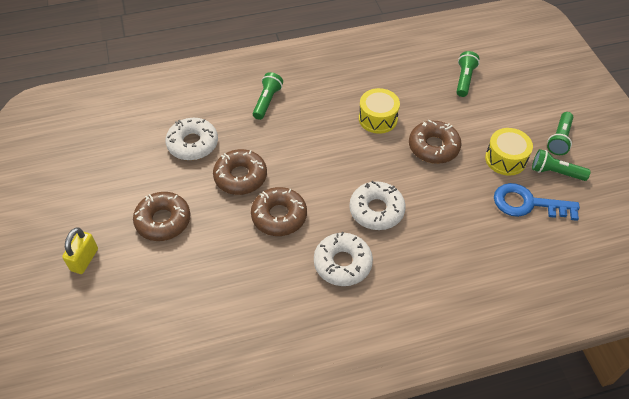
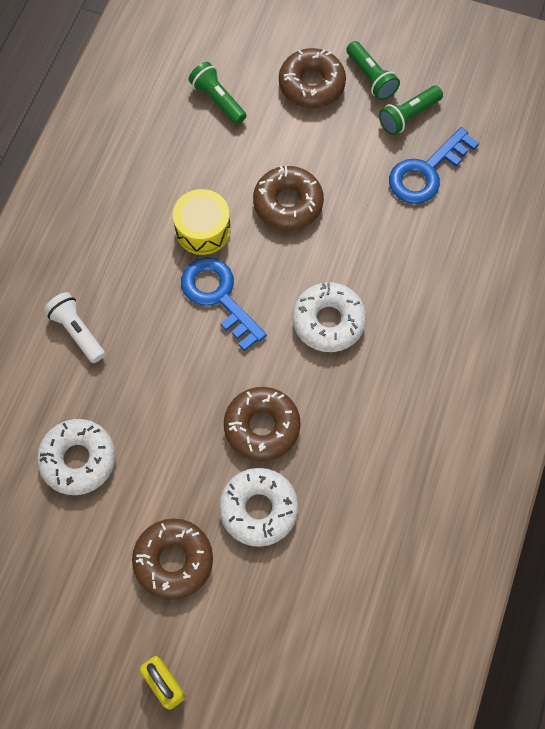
camera: 55 degrees left, 15 degrees up
(240, 177) = (173, 434): brown donut -> brown donut (311, 84)
(267, 101) = (77, 331): green flashlight -> white flashlight
(342, 263) = (371, 401): white donut -> white donut (258, 509)
(343, 149) = (219, 297): none -> blue key
(505, 159) = (357, 147): yellow drum -> none

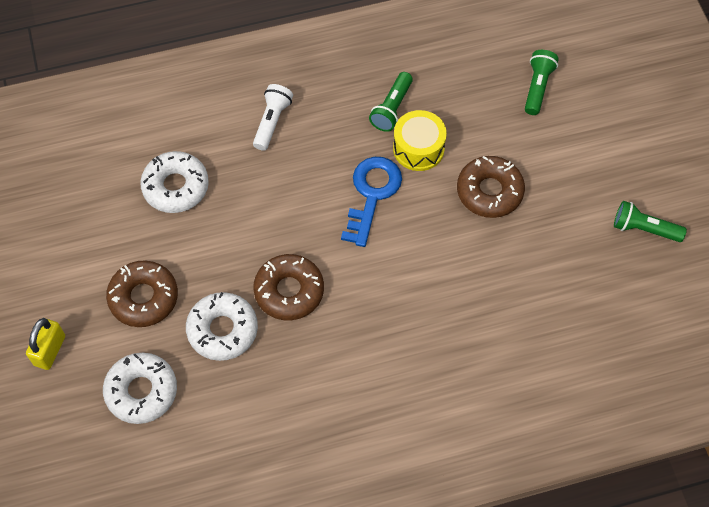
camera: 55 degrees right, 5 degrees down
(311, 84) = (610, 142): brown donut -> none
(328, 321) = (412, 283): white donut -> white donut (141, 391)
(371, 78) = (654, 180): green flashlight -> green flashlight (392, 108)
(426, 172) = (604, 273): blue key -> none

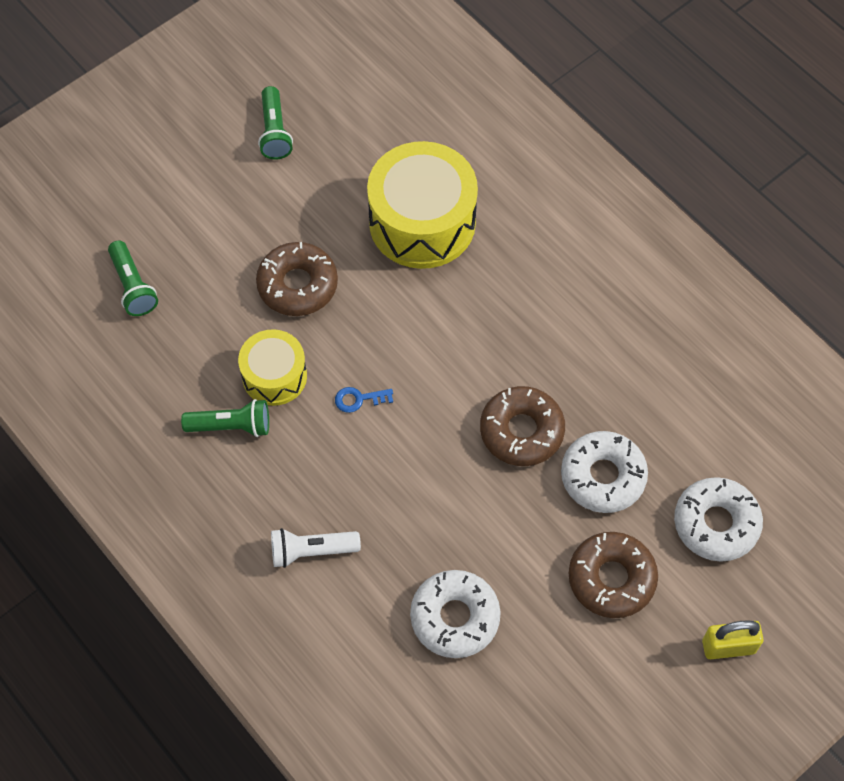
camera: 115 degrees left, 0 degrees up
(372, 194) = (359, 399): blue key -> blue key, size x0.46
(508, 301) = (422, 222): none -> yellow drum
(537, 87) = (133, 286): green flashlight -> green flashlight turned 105 degrees counterclockwise

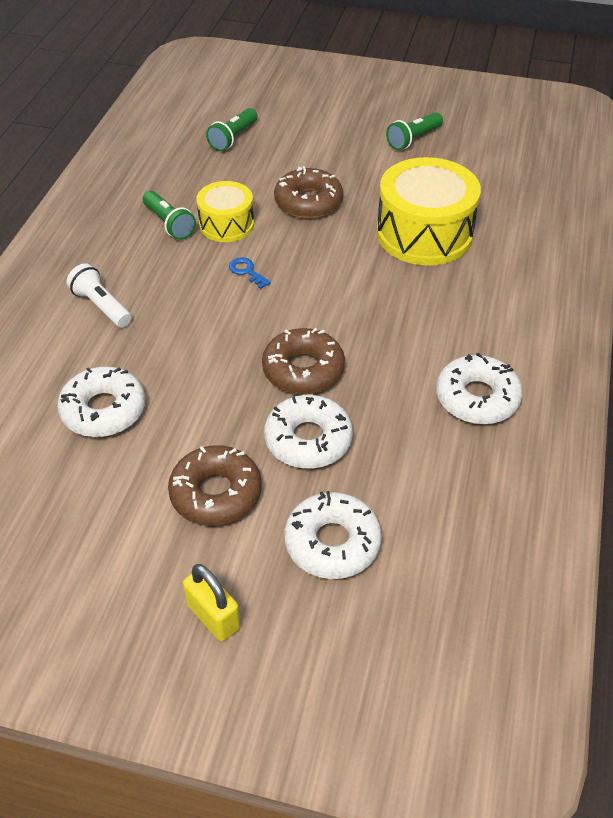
camera: 55 degrees right, 15 degrees down
(646, 325) = (477, 398): none -> white donut

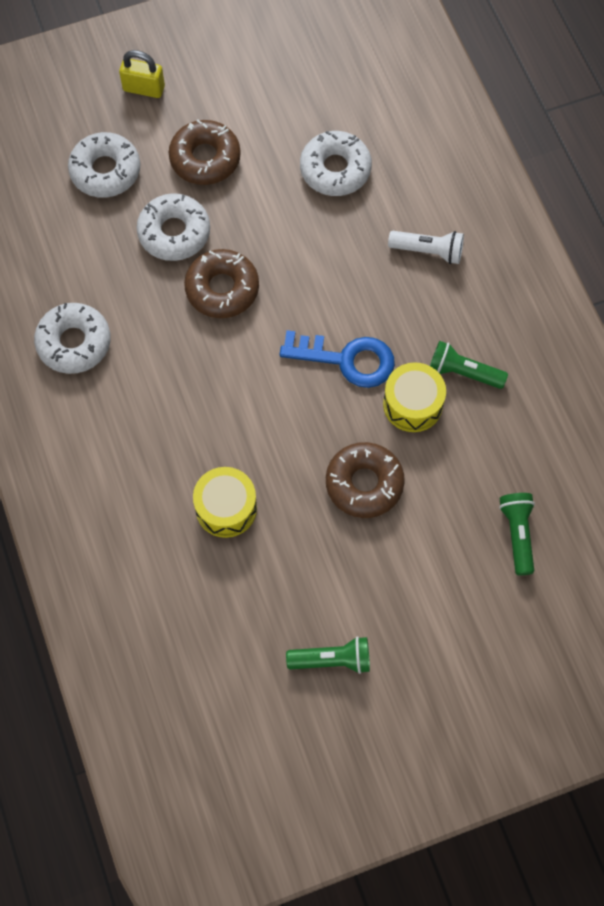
camera: 145 degrees right, 20 degrees up
(247, 271) = (346, 360): blue key -> blue key, size x2.17
(413, 139) = (332, 660): green flashlight -> green flashlight turned 75 degrees clockwise
(424, 234) = (226, 508): yellow drum -> yellow drum, size x0.58

